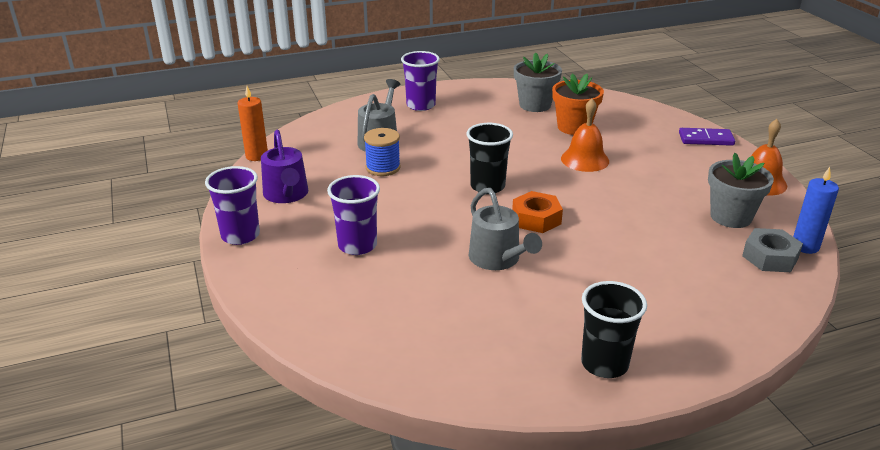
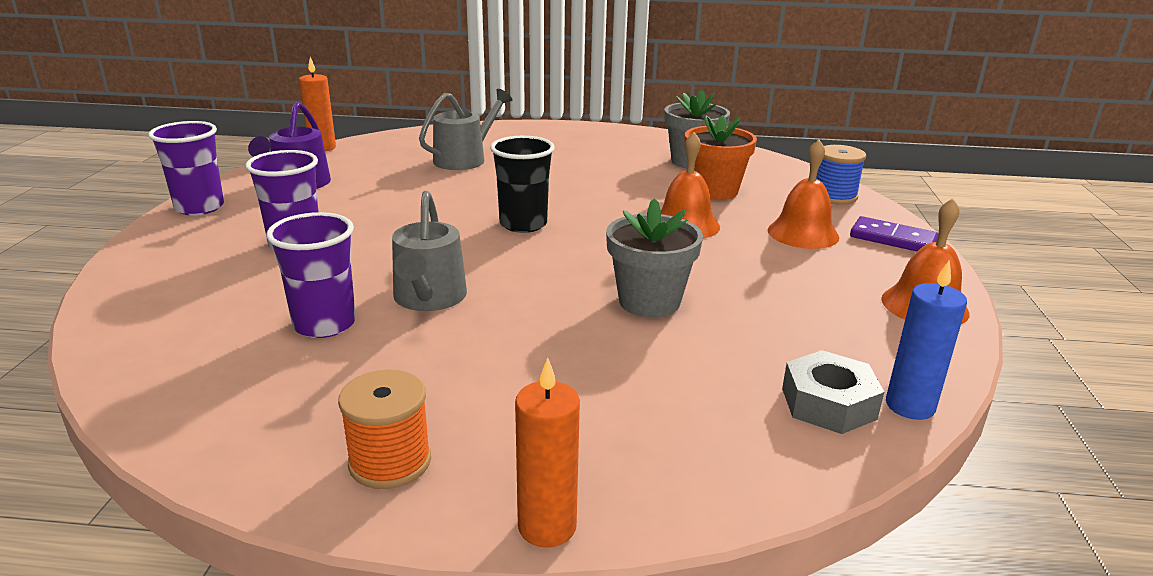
camera: 25 degrees right, 5 degrees down
(383, 168) = (431, 182): blue spool -> blue spool (834, 196)
(421, 105) = (555, 138): purple cup -> purple cup (324, 324)
(536, 219) = (536, 269): orange nut -> none
(604, 364) = (390, 462): black cup -> orange spool
(656, 148) = (803, 233): none -> orange bell
(715, 367) = (547, 526): none -> orange candle
(730, 217) = (823, 335): grey flower pot -> grey flower pot (649, 301)

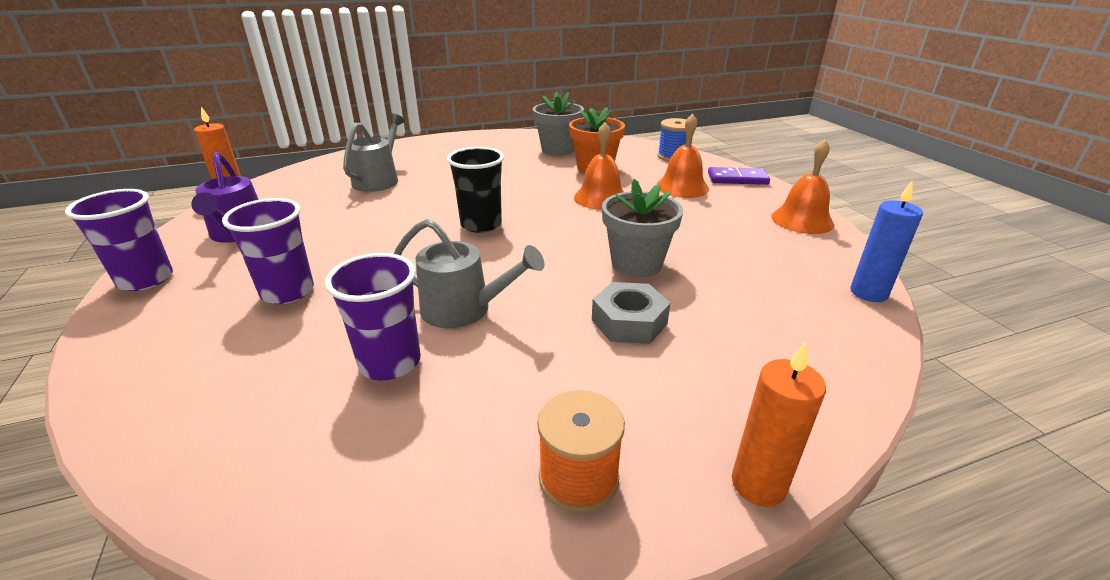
camera: 25 degrees left, 5 degrees up
(429, 298) = (464, 309): grey watering can -> grey watering can turned 45 degrees counterclockwise
(828, 403) = (824, 307): grey nut -> grey nut (629, 322)

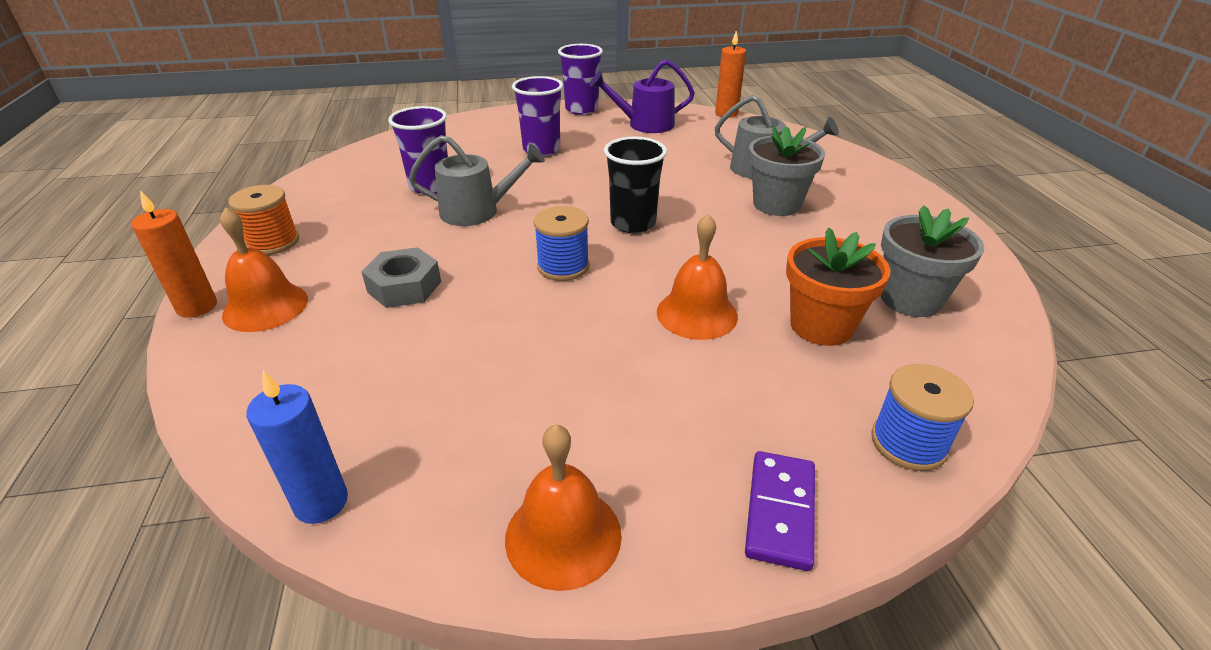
camera: 100 degrees right, 5 degrees up
(464, 309) = (477, 211): grey watering can -> grey watering can turned 120 degrees counterclockwise
(561, 247) = (563, 266): none -> blue spool
(636, 264) = (503, 310): grey flower pot -> grey flower pot (776, 204)
(682, 187) = (736, 411): orange bell -> orange bell (265, 307)

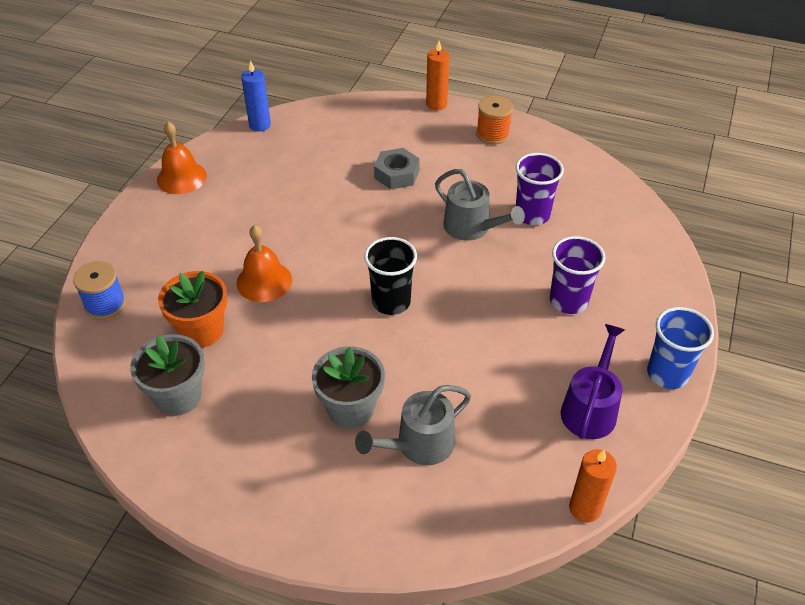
camera: 120 degrees right, 10 degrees up
(265, 307) = (417, 125): orange bell -> none
(477, 211) = (471, 227): grey watering can -> grey watering can turned 75 degrees counterclockwise
(563, 266) = (364, 244): blue spool -> none
(581, 109) = (667, 374): purple cup -> blue cup
(780, 511) = (126, 239): purple domino -> none

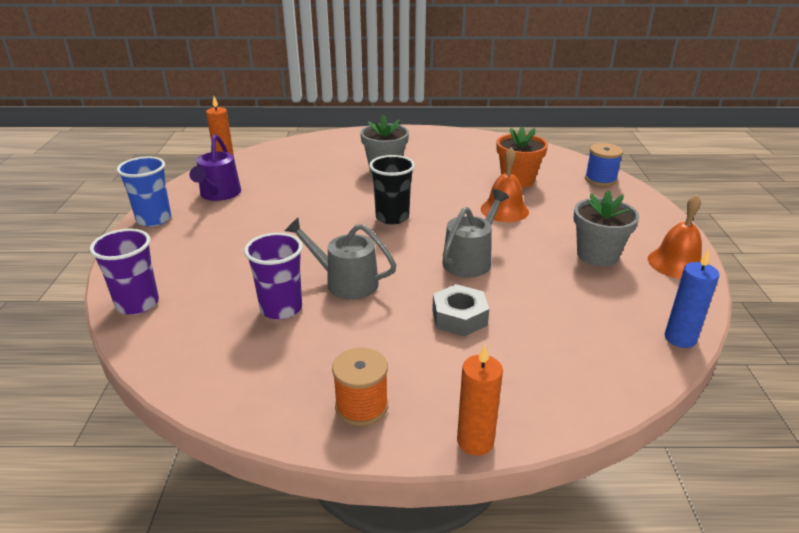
camera: 160 degrees right, 15 degrees down
(178, 396) = (496, 156): grey flower pot -> grey flower pot (597, 255)
(419, 444) = (332, 164): grey watering can -> grey watering can (470, 260)
(568, 301) = (236, 245): purple cup -> purple cup (137, 304)

